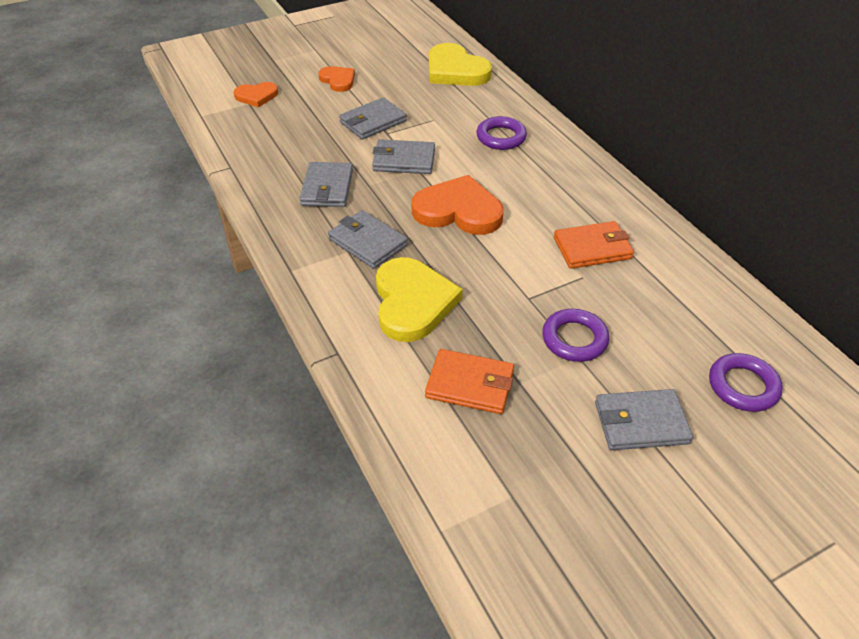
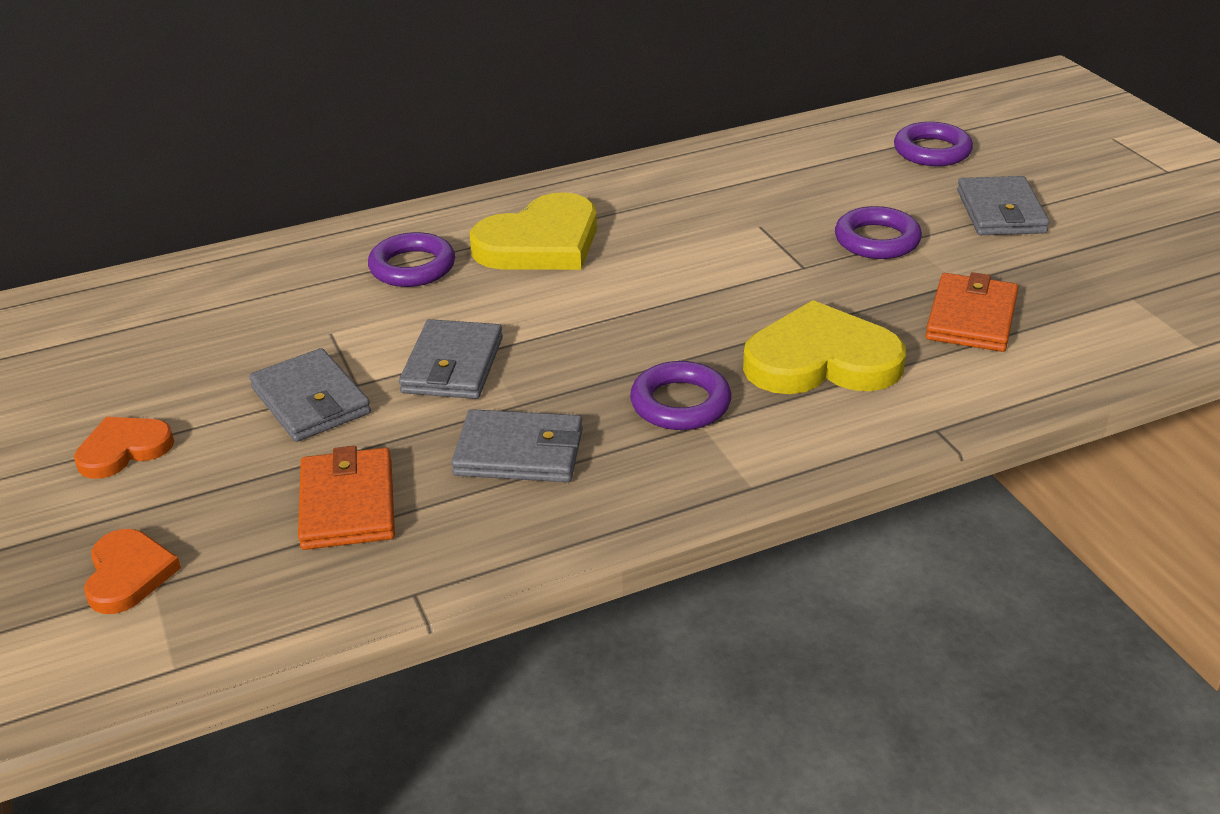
camera: 85 degrees left, 10 degrees down
(367, 242) = (680, 403): grey wallet -> purple ring
(455, 70) = (167, 303): yellow heart -> yellow heart (540, 243)
(458, 211) = (606, 314): orange heart -> none
(592, 248) = (702, 213): orange wallet -> orange wallet (348, 504)

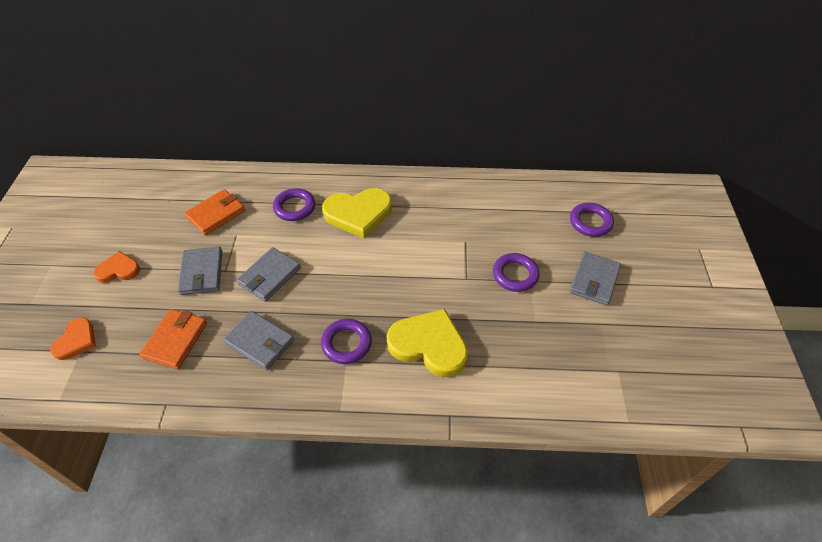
camera: 25 degrees right, 15 degrees up
(971, 318) = (522, 348): orange wallet -> orange wallet (216, 214)

